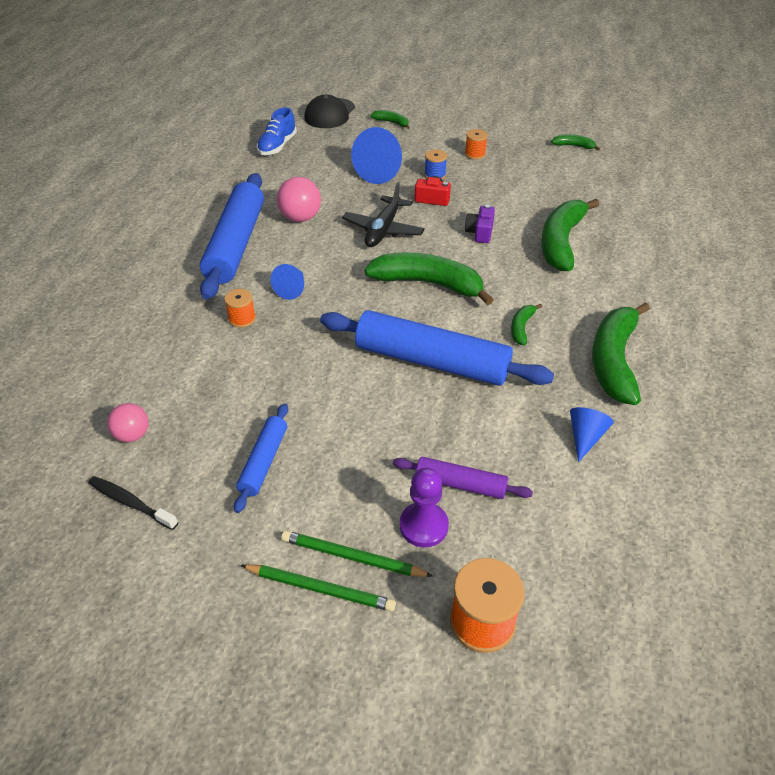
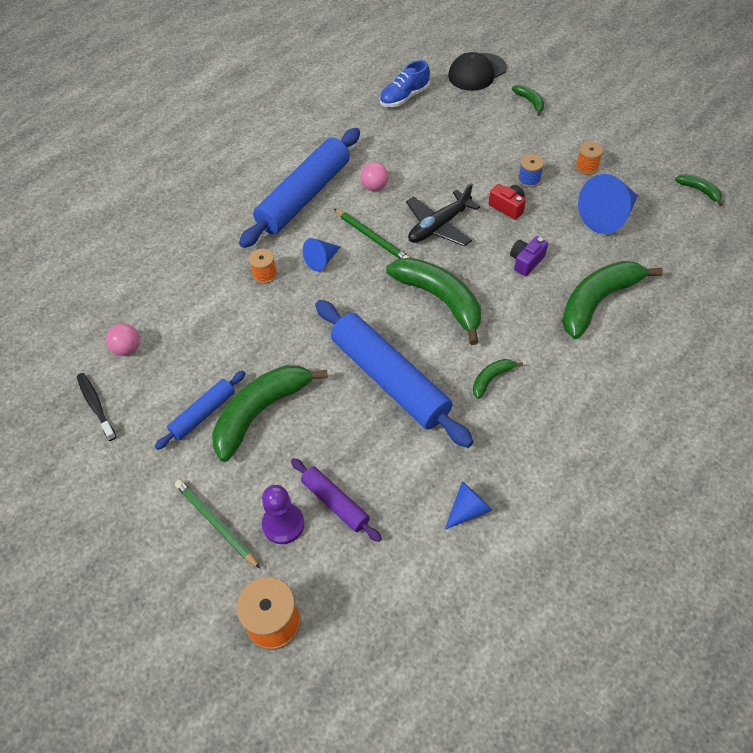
camera: 30 degrees right, 10 degrees up
(300, 218) = (374, 187): pink ball -> pink ball, size x0.66
(320, 588) = (179, 536): green pencil -> green pencil (372, 237)
(381, 171) = (481, 158): blue cone -> blue cone (608, 216)
(614, 361) = (551, 448): green banana -> green banana (261, 412)

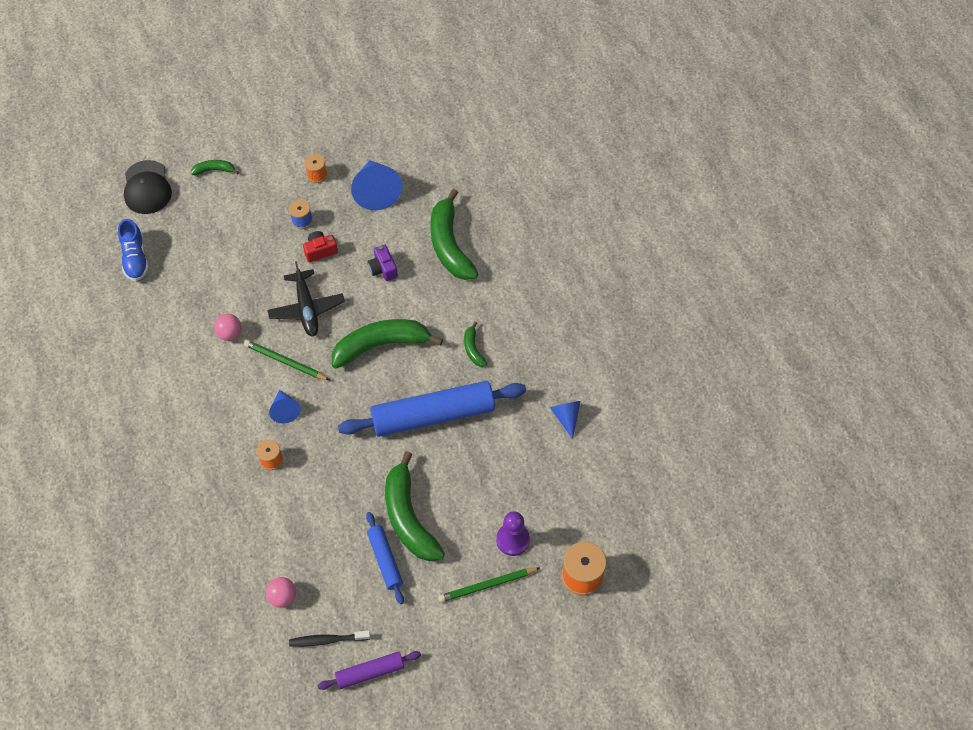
camera: 65 degrees left, 5 degrees up
(304, 196) = (201, 392): blue rolling pin -> none
(335, 502) = (514, 498): purple rolling pin -> purple rolling pin (370, 672)
(372, 237) = (285, 362): green pencil -> green pencil turned 135 degrees counterclockwise
(699, 191) = (392, 119): green banana -> none

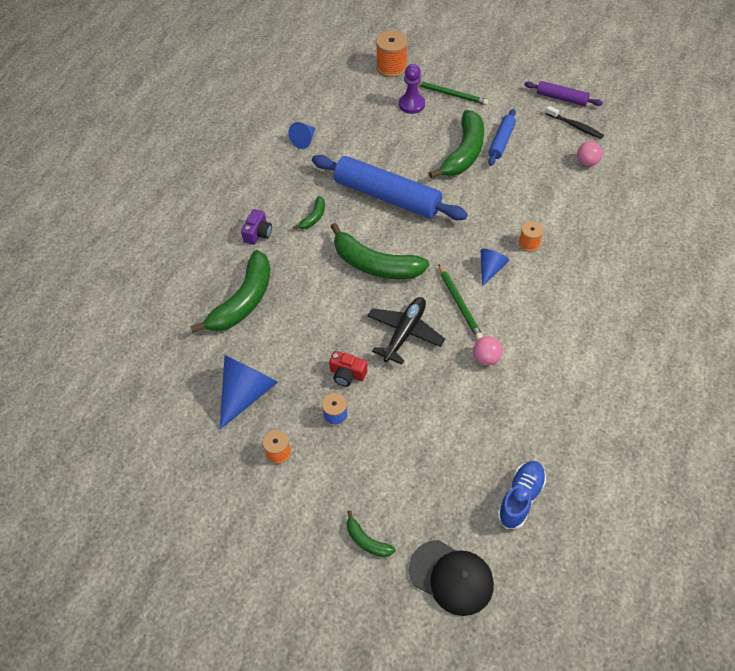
camera: 135 degrees left, 5 degrees down
(147, 188) = (451, 577): black cap -> black cap turned 90 degrees clockwise
(383, 269) = (313, 320): purple camera -> purple camera (258, 233)

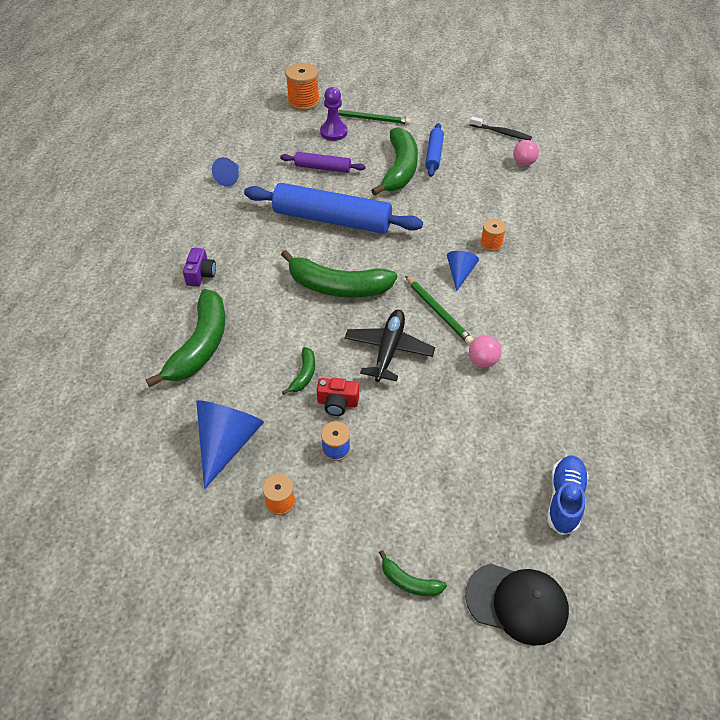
camera: 15 degrees left, 5 degrees down
(313, 217) = (258, 250): green banana -> green banana (304, 374)
(561, 98) = (480, 110): purple rolling pin -> purple rolling pin (323, 168)

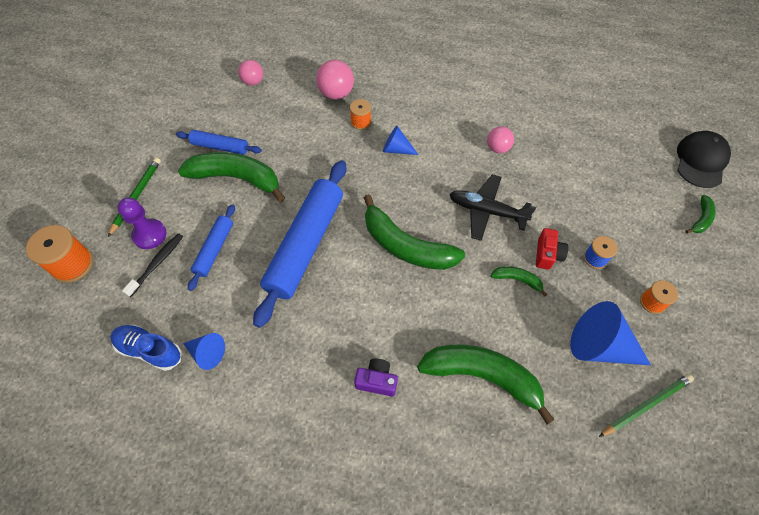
camera: 85 degrees left, 10 degrees up
(323, 168) = (214, 249): purple rolling pin -> blue rolling pin
(337, 286) = (406, 246): green banana -> green banana turned 105 degrees clockwise
(438, 311) = (442, 170): green pencil -> green pencil (646, 405)
(501, 133) = (201, 89): black toothbrush -> black toothbrush (157, 264)
(526, 222) = (336, 94): none -> pink ball
(564, 499) = (618, 122): blue shoe -> blue shoe (149, 350)

